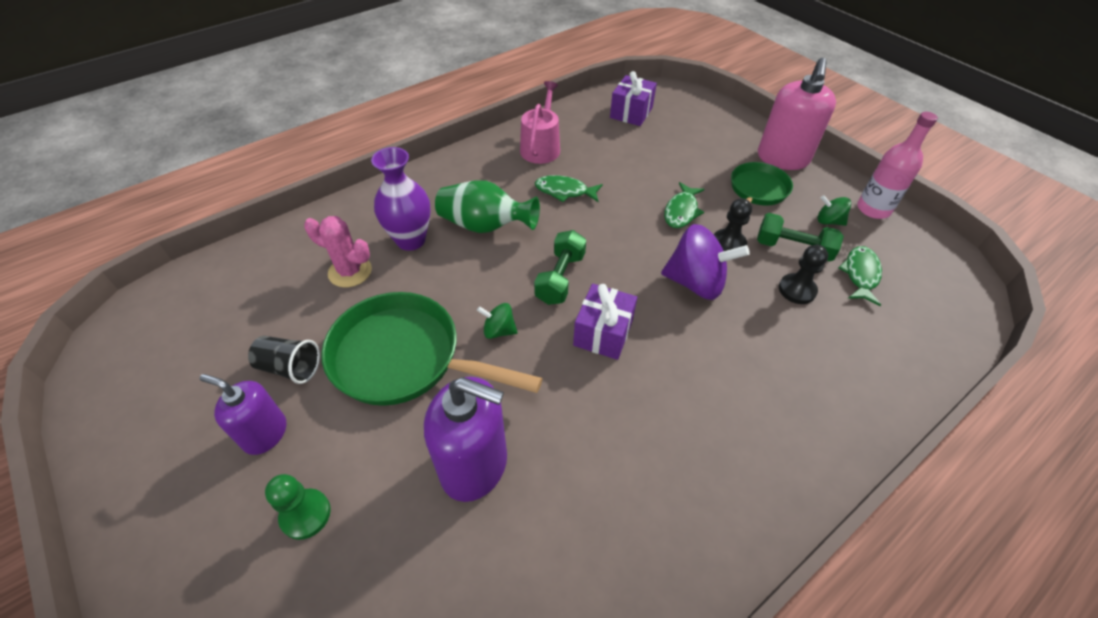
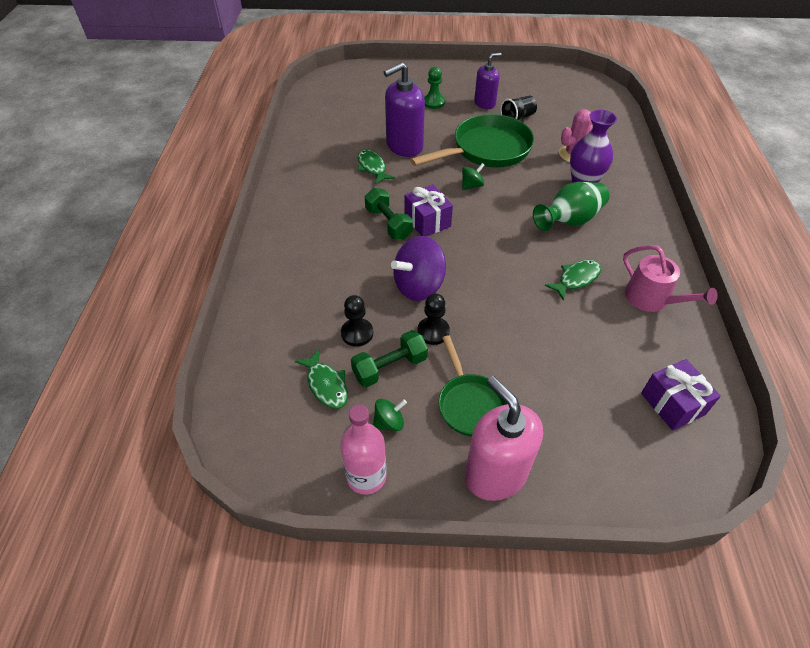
camera: 130 degrees right, 0 degrees up
(560, 278) = (487, 228): green dumbbell -> green dumbbell (388, 223)
(681, 211) = (492, 331): green fish -> green fish (372, 167)

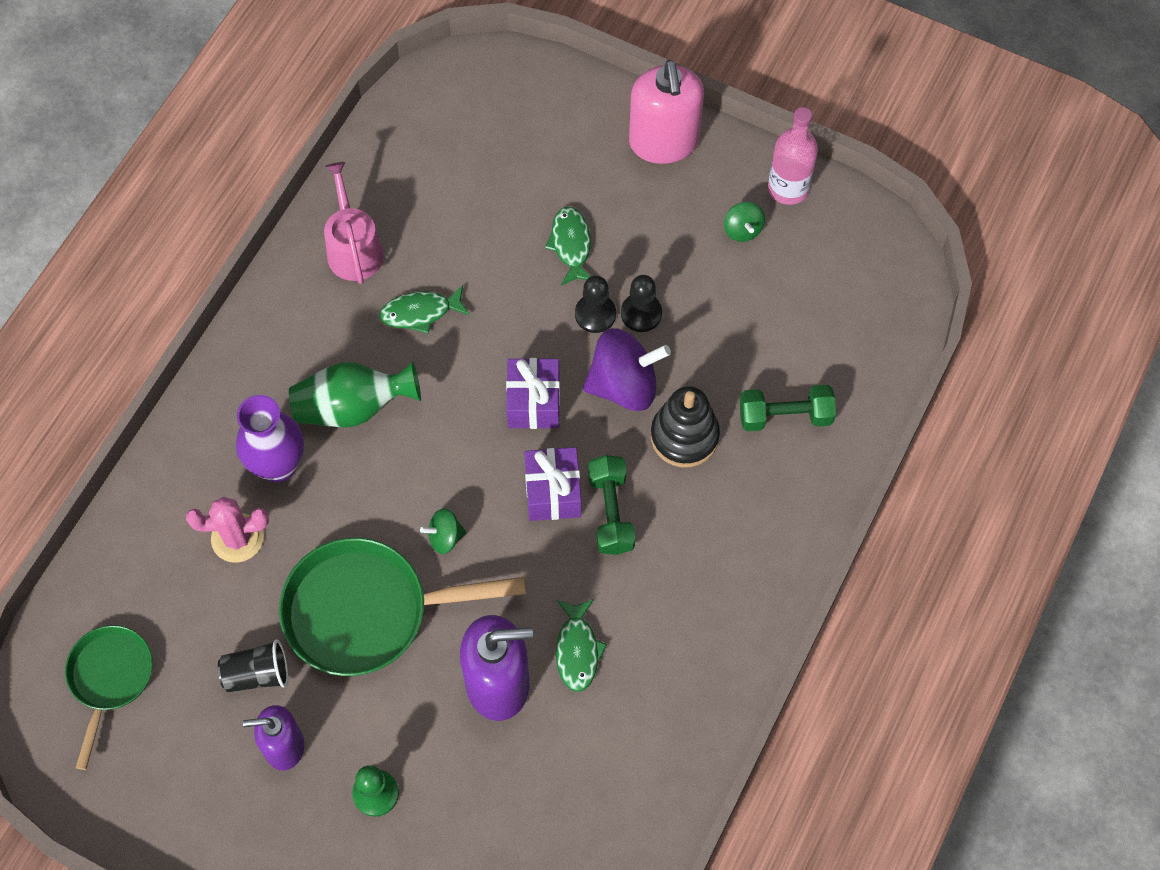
camera: 155 degrees left, 15 degrees up
(326, 385) = (792, 298): green fish -> green fish (571, 245)
(357, 333) = (732, 348): black pawn -> black pawn (595, 314)
(364, 272) = (684, 436): none -> black stacking toy
(389, 422) = (742, 230): green spinning top -> green spinning top turned 105 degrees counterclockwise
(390, 367) = (713, 290): green dumbbell -> green dumbbell (785, 416)
(470, 404) = (648, 215): green pan -> green pan (110, 678)
(672, 404) = (441, 132): purple gift -> purple gift (533, 402)

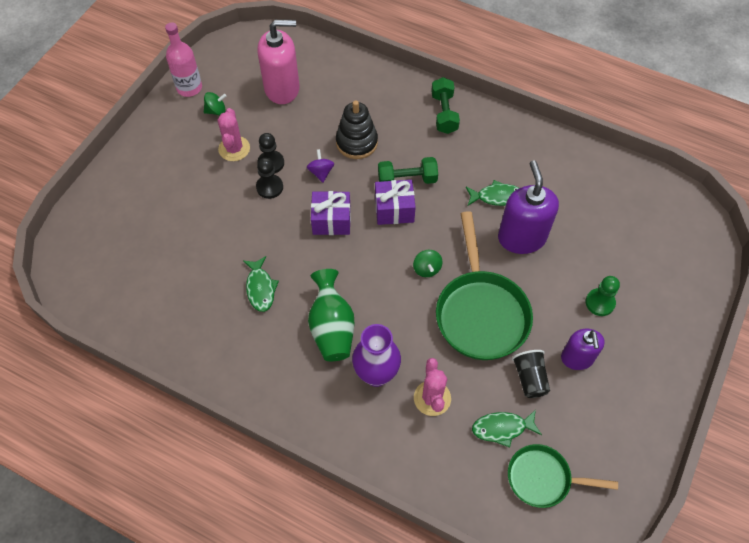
camera: 90 degrees left, 5 degrees down
(353, 248) = (204, 333): pink watering can -> none
(571, 245) = (216, 200): green fish -> green fish (502, 428)
(624, 385) = (321, 172): purple spinning top -> purple spinning top, size x0.50
(663, 142) = (145, 149): pink soap dispenser -> pink soap dispenser (282, 88)
(668, 261) = (234, 149): none -> pink cactus
(785, 416) = (344, 95): green dumbbell -> green dumbbell (444, 113)

